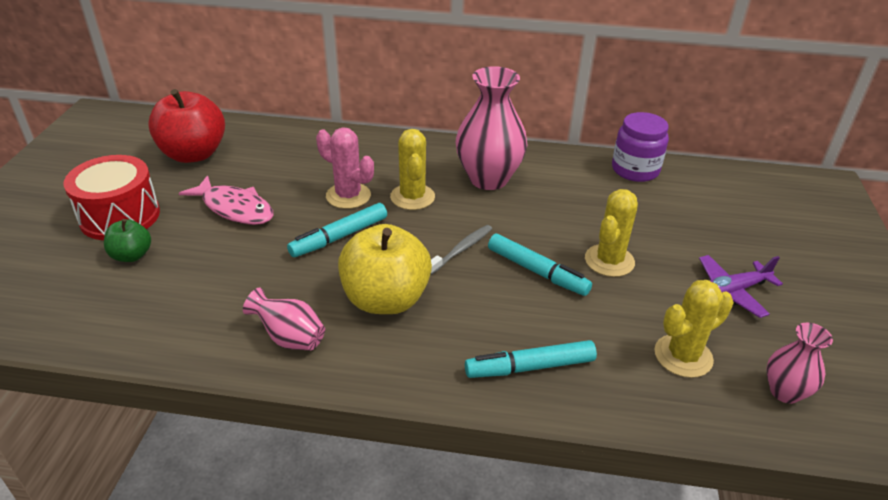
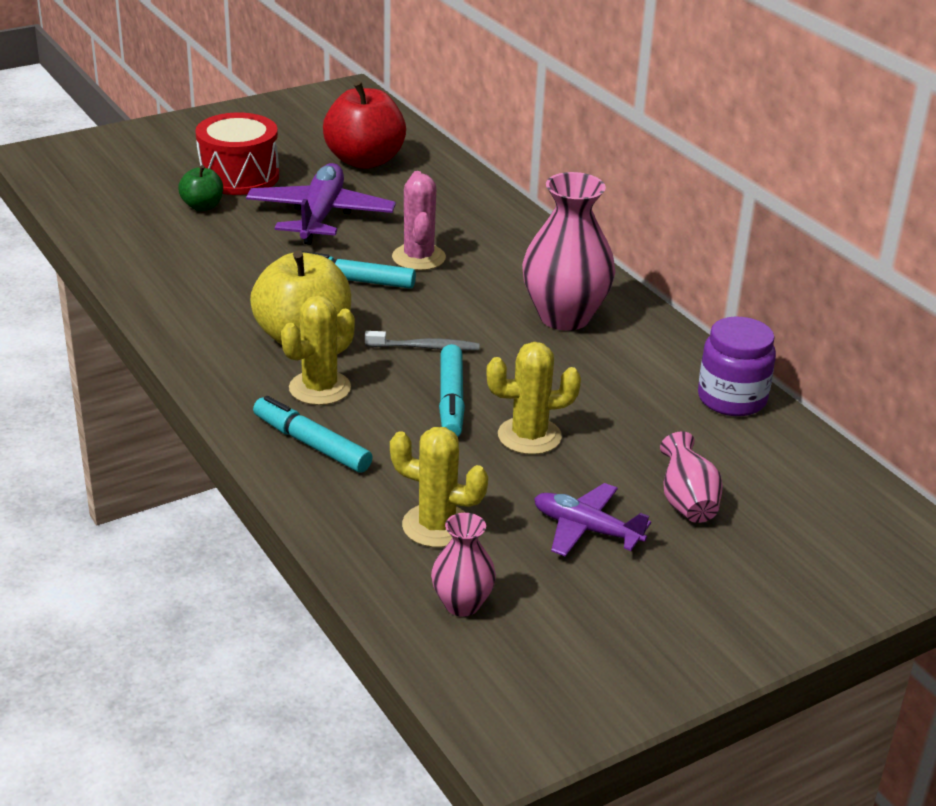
camera: 50 degrees right, 5 degrees down
(235, 208) = (320, 216): pink fish -> purple plane
(290, 338) = (201, 317): pink vase -> pink vase (687, 503)
(412, 197) = (467, 289): yellow cactus -> yellow cactus (320, 388)

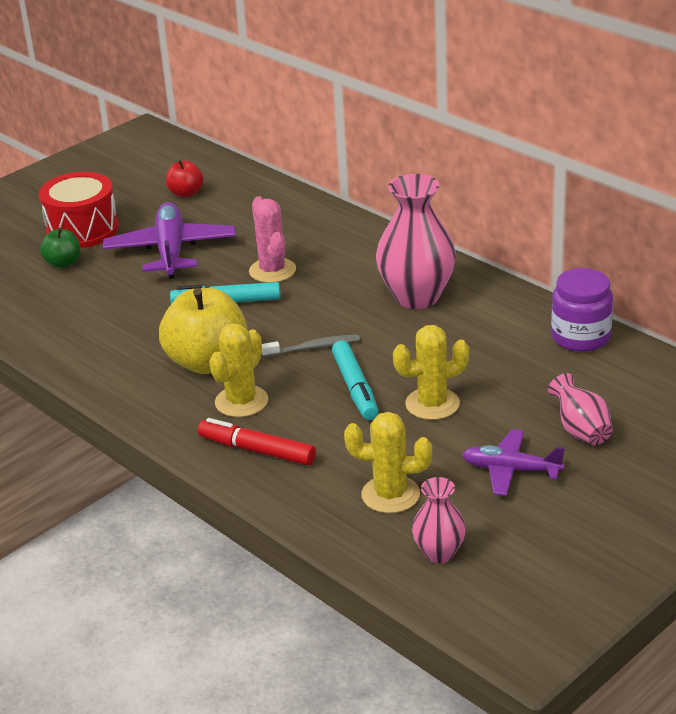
camera: 10 degrees left, 0 degrees up
(311, 444) = (257, 450): turquoise marker -> red marker
(364, 160) = (186, 193): red apple -> red apple, size x0.51

